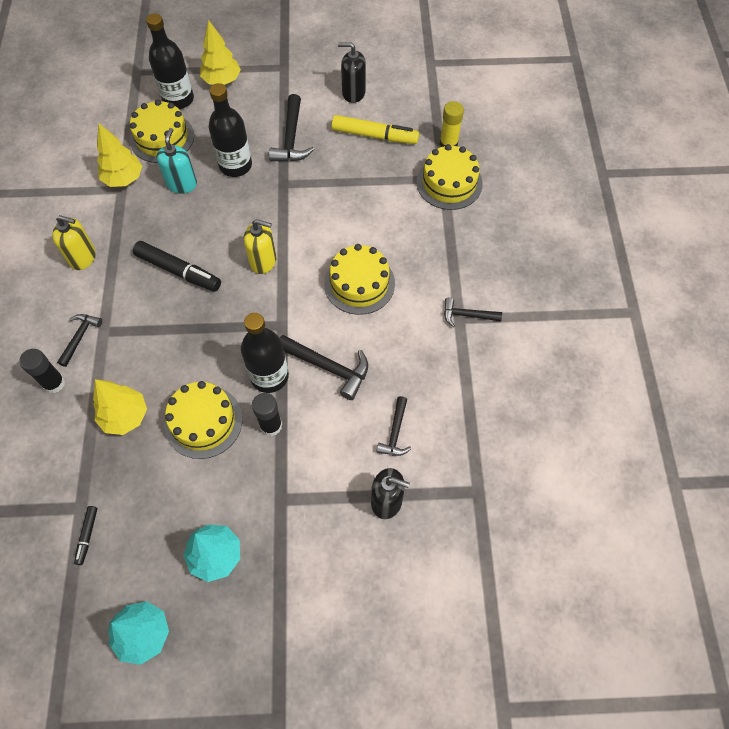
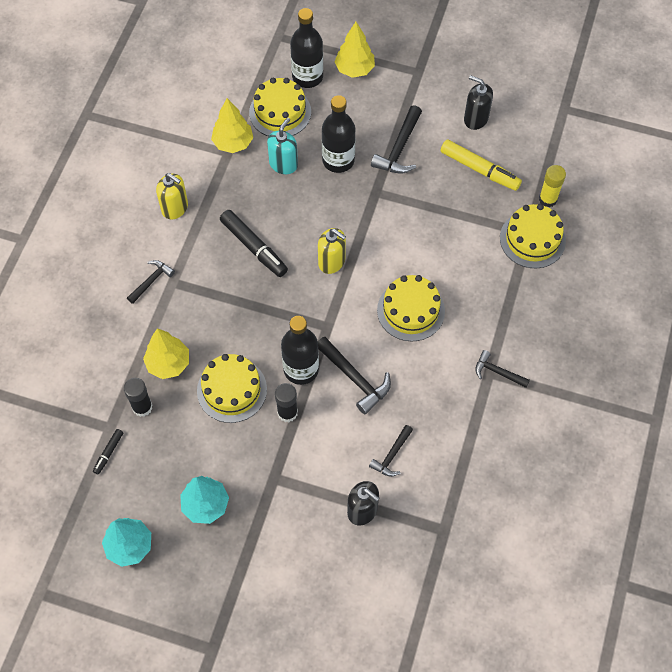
camera: 20 degrees right, 0 degrees up
(54, 383) = (118, 315): black glue stick -> black glue stick (142, 407)

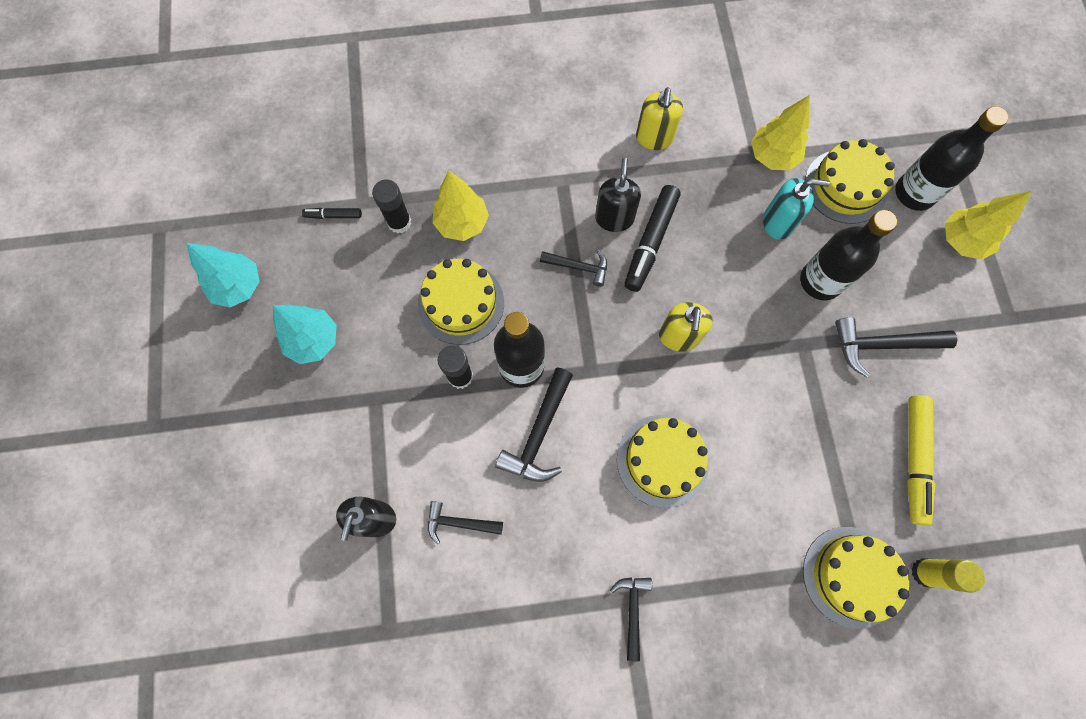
camera: 65 degrees right, 10 degrees up
(151, 281) = (552, 159): black hammer -> black hammer (579, 267)
(475, 119) = (987, 422): black soap dispenser -> black soap dispenser (614, 218)

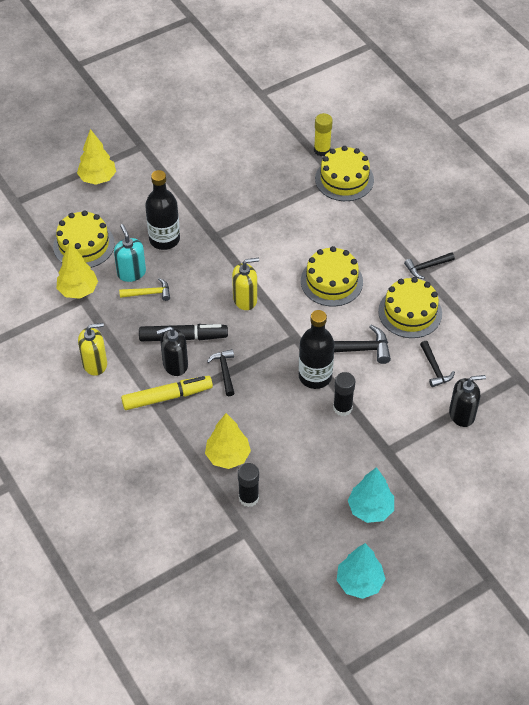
camera: 115 degrees left, 20 degrees down
(333, 215) = (266, 546): black marker -> none
(461, 303) = (290, 430): yellow cake -> yellow cake (410, 312)
(736, 230) = (149, 293): none -> yellow hammer
(882, 345) = (193, 199): black hammer -> none
(914, 193) = (72, 209): black bottle -> none
(914, 460) = (259, 168): yellow marker -> yellow marker (167, 397)

